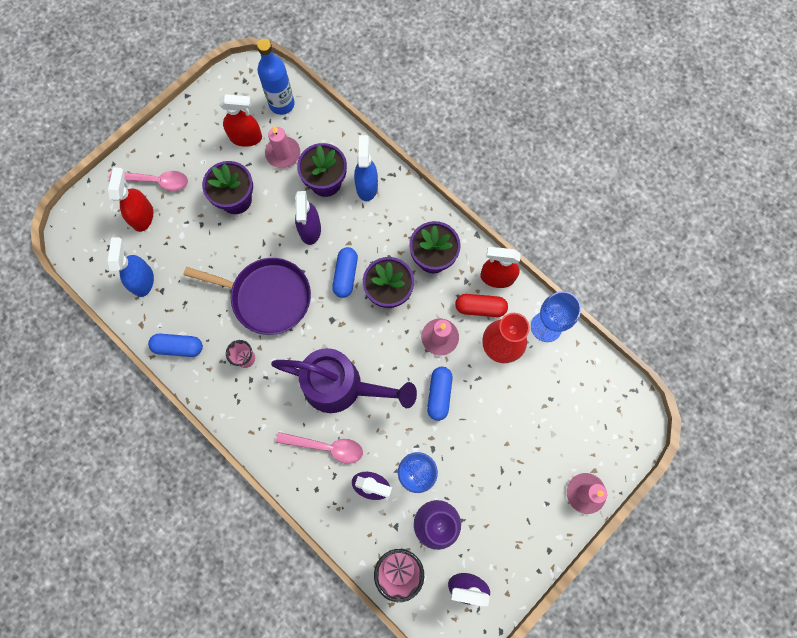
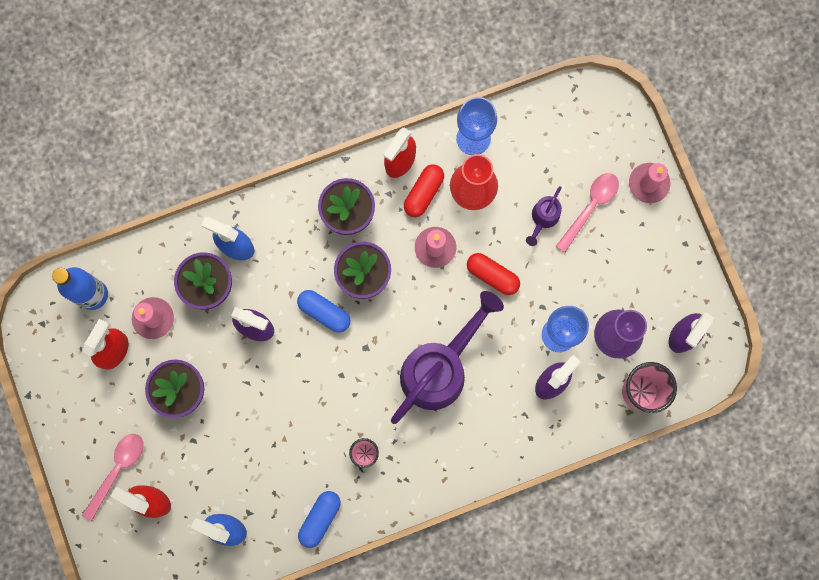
camera: 65 degrees left, 5 degrees up
(267, 297) = (309, 404): purple pan -> none
(327, 447) = (494, 410): pink spoon -> pink spoon (590, 207)
(439, 394) = (492, 276): blue capsule -> red capsule
(508, 415) = (543, 218): none -> purple watering can

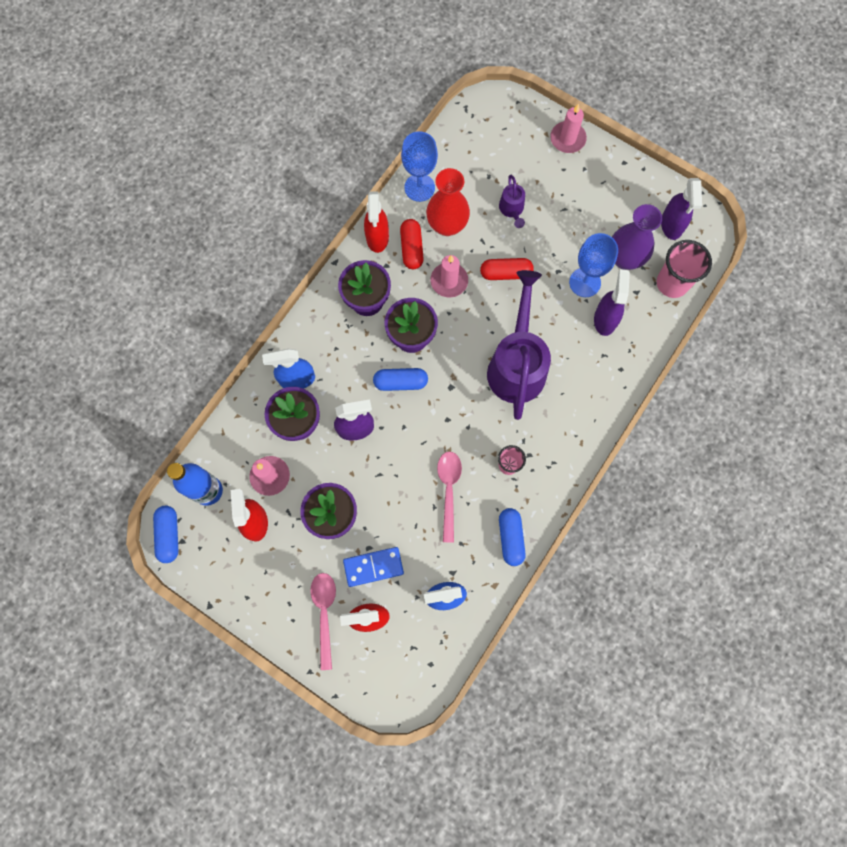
camera: 35 degrees left, 5 degrees down
(35, 311) = (169, 535): none -> blue capsule
(185, 460) = (373, 567): none -> blue domino
(590, 207) = (539, 180): pink spoon -> pink spoon (449, 490)

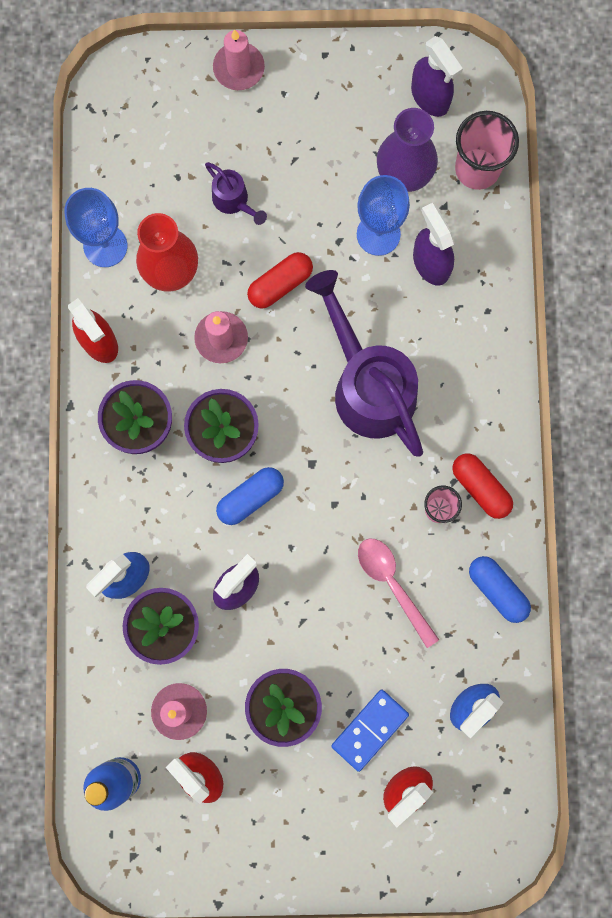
camera: 35 degrees left, 5 degrees up
(169, 535) = (113, 860): blue capsule -> none
(324, 613) = (352, 819): pink spoon -> none
(412, 248) = (149, 328): red capsule -> red capsule (480, 487)

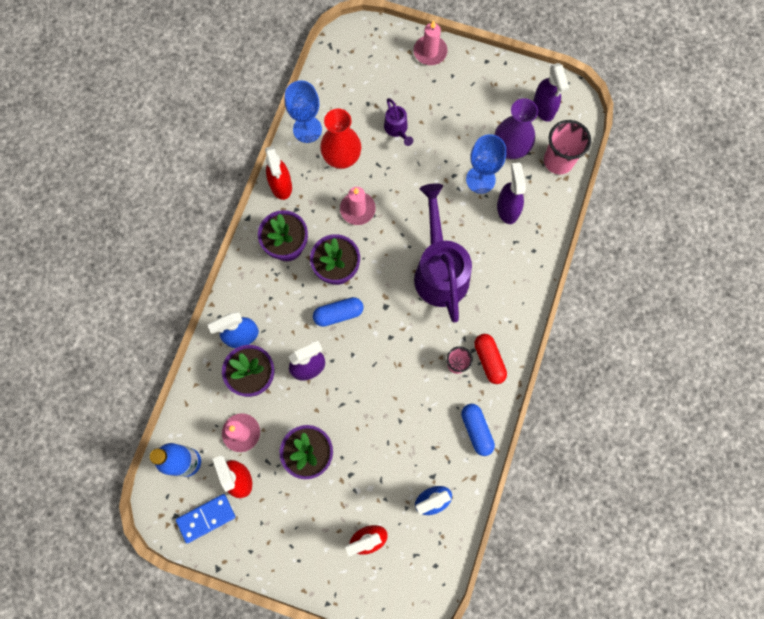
camera: 20 degrees right, 5 degrees down
(280, 284) = (407, 189): red capsule -> none
(370, 730) = (359, 491): blue domino -> blue domino (206, 518)
(392, 584) = (409, 401): pink spoon -> none

